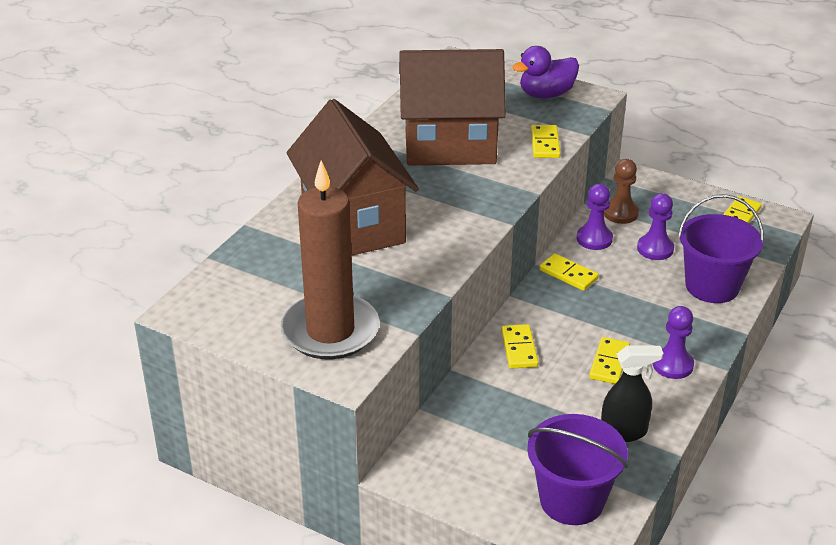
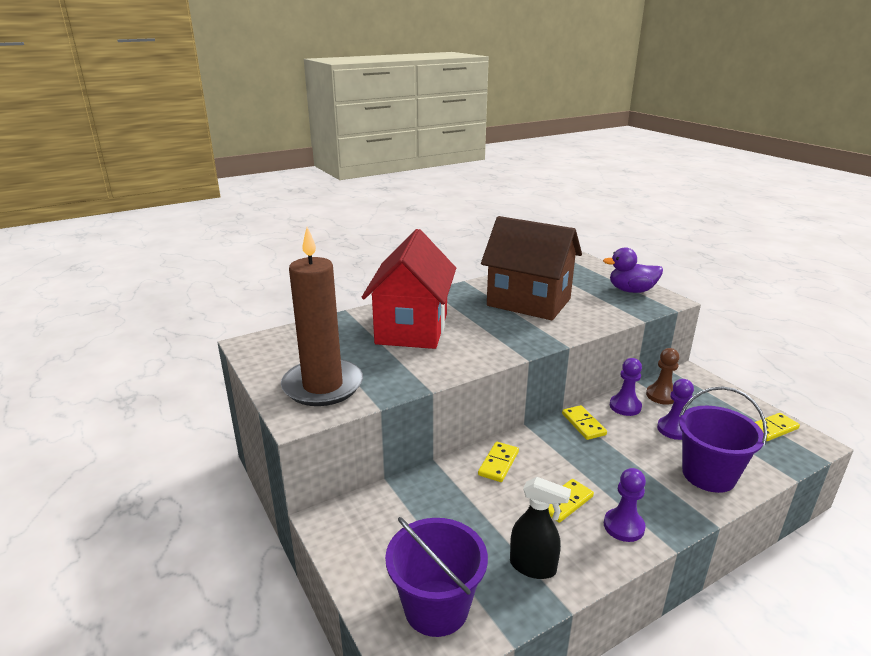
camera: 30 degrees right, 10 degrees down
(353, 225) = (412, 328): brown house -> red house
(545, 144) = (603, 318): yellow domino -> none

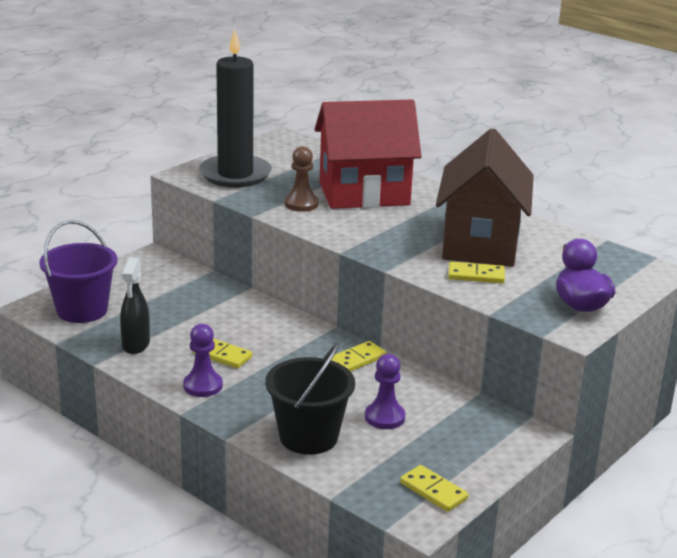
camera: 70 degrees right, 0 degrees up
(323, 386) = (235, 175): brown candle -> black candle
(498, 463) = (262, 318): yellow domino -> yellow domino (476, 275)
(625, 406) = (412, 385): purple pawn -> none
(661, 395) = (456, 410): brown pawn -> brown pawn (301, 204)
(708, 475) = (308, 437): purple bucket -> black bucket

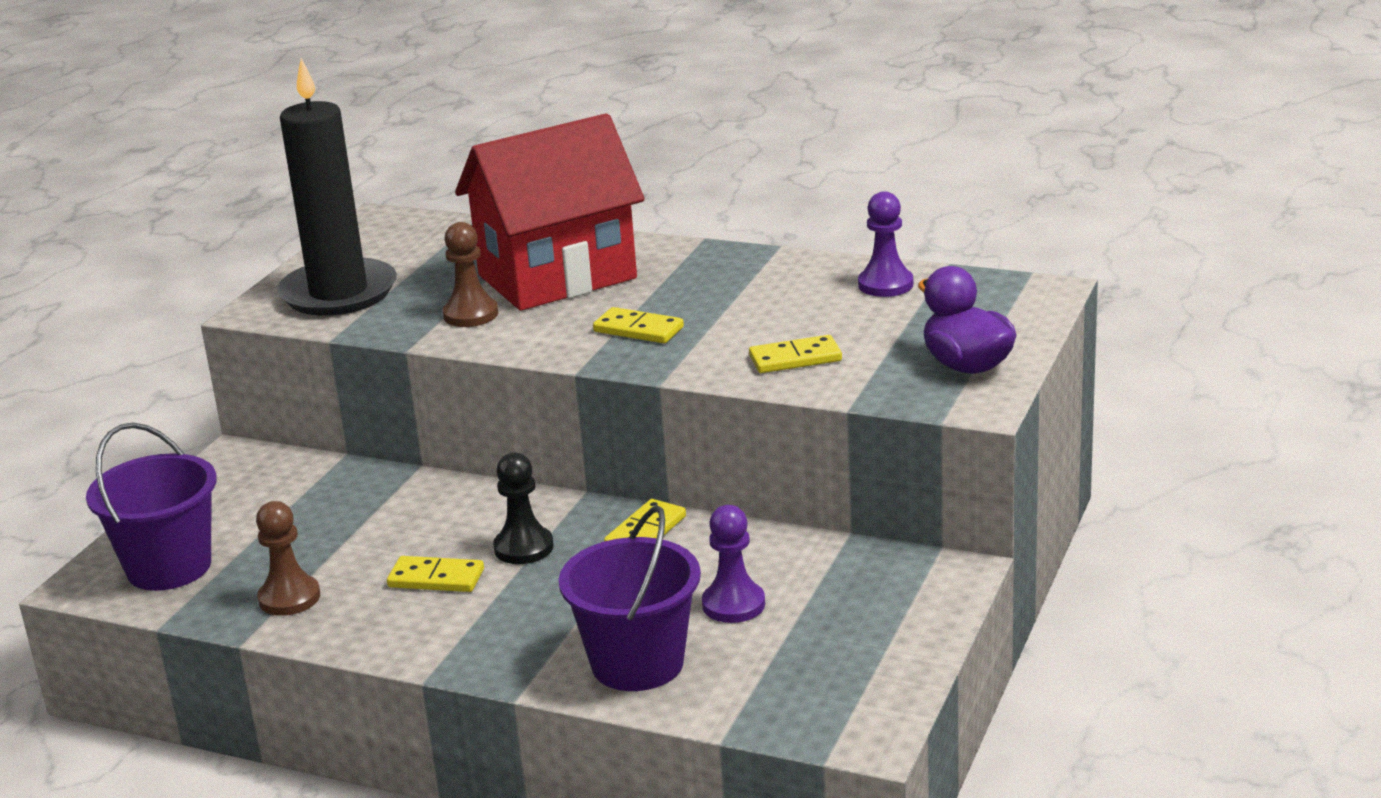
camera: 15 degrees left, 0 degrees up
(136, 345) = (289, 598): black spray bottle -> brown pawn
(203, 386) = (432, 632): purple pawn -> purple pawn (885, 285)
(281, 350) = (523, 548): none -> black pawn
(308, 437) = (637, 663): black bucket -> purple bucket
(433, 491) = (862, 690): yellow domino -> yellow domino (638, 330)
(480, 244) = (774, 311): brown house -> none

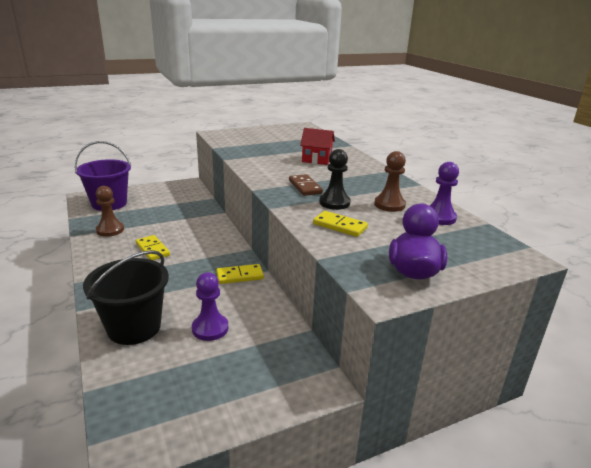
camera: 40 degrees right, 0 degrees up
(338, 293) = (245, 138): black candle -> none
(470, 314) = (265, 158): brown pawn -> brown pawn (389, 205)
(523, 548) = (194, 256): black pawn -> black pawn (334, 203)
(557, 277) = (316, 160): red house -> red house, size x0.43
(637, 663) = (134, 327): purple bucket -> black bucket
(638, 330) = (305, 187): yellow domino -> brown domino

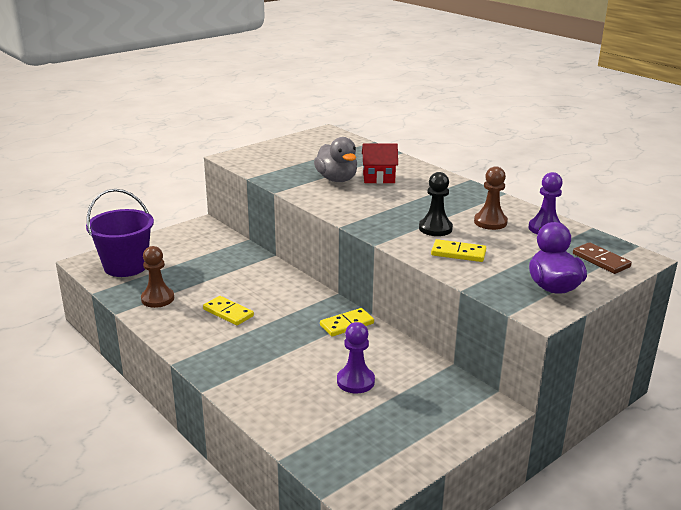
camera: 15 degrees left, 0 degrees up
(134, 327) = (278, 395): black bucket -> none
(281, 157) = (337, 179): none -> grey duck
(305, 187) = (392, 214): brown domino -> brown domino (601, 260)

